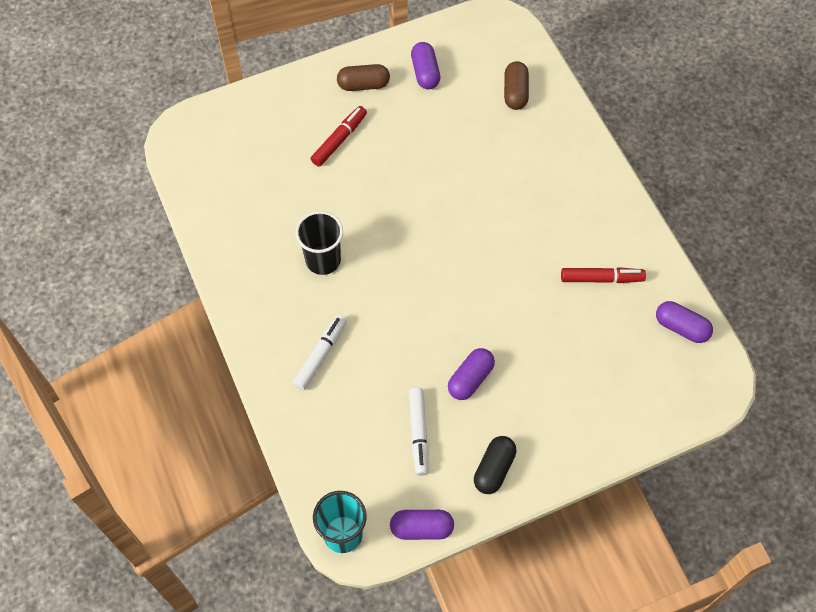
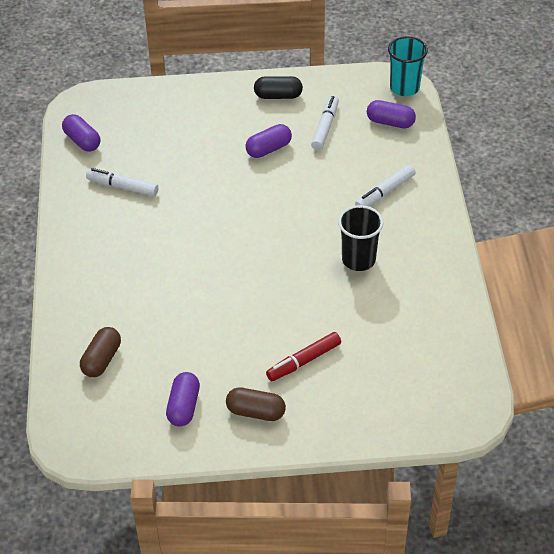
camera: 160 degrees left, 15 degrees down
(421, 528) = (346, 78): purple capsule -> purple capsule (390, 122)
(494, 469) = (278, 96): black capsule -> black capsule turned 45 degrees clockwise
(601, 279) = (123, 187): red marker -> white marker

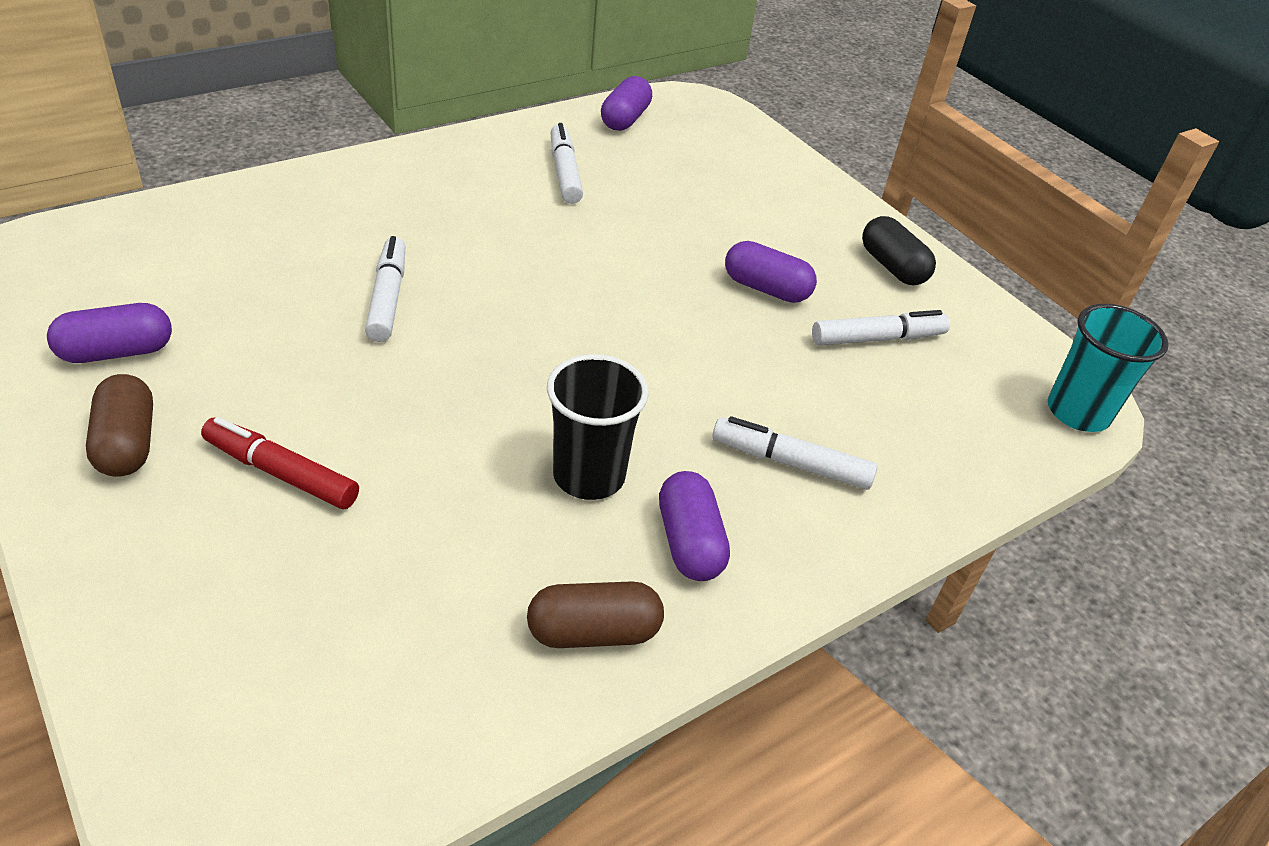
camera: 55 degrees right, 5 degrees down
(101, 360) = (196, 242): brown capsule -> brown capsule (593, 632)
(196, 293) = (388, 298): none -> white marker
(390, 122) = (972, 418): purple capsule -> purple capsule (689, 542)

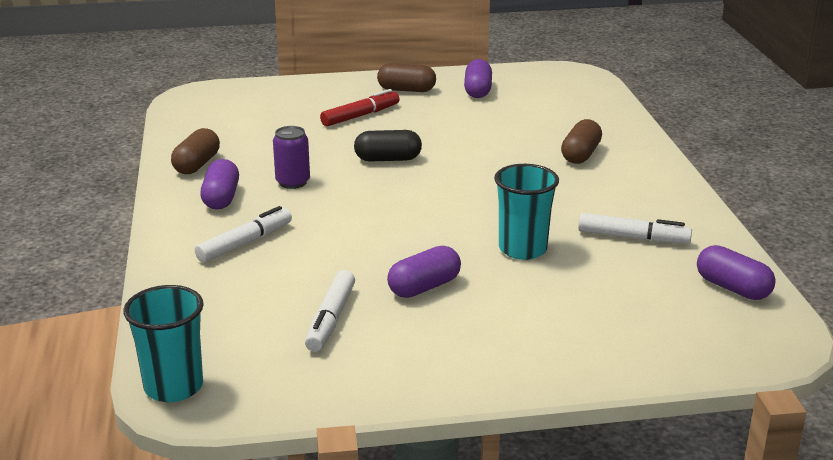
camera: 120 degrees right, 15 degrees down
(359, 222) = (580, 155): none -> brown capsule
(388, 298) = (490, 153): white marker -> none
(589, 476) = (293, 182): black cup -> purple can
(638, 236) = (522, 249): none -> turquoise cup
(689, 542) = (221, 198): purple capsule -> purple capsule turned 75 degrees clockwise
(892, 267) = (418, 365): black capsule -> black capsule (388, 159)

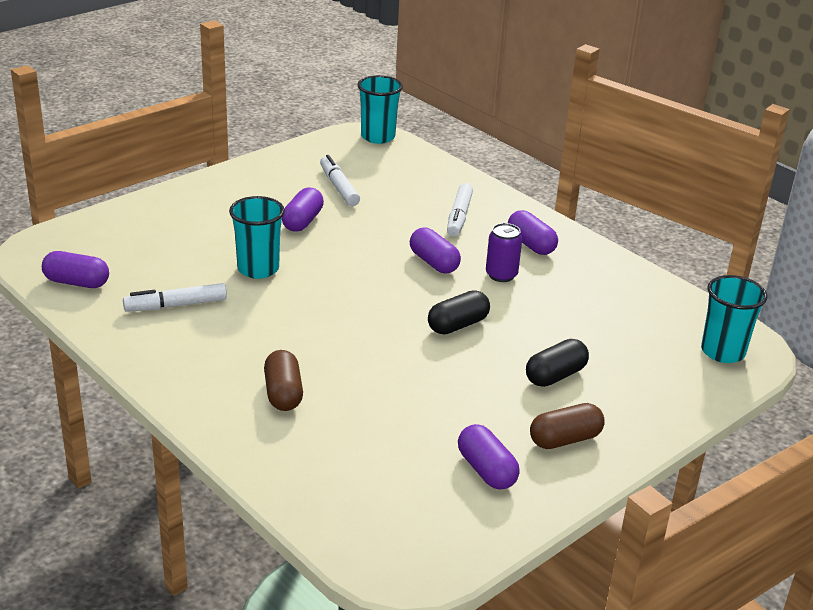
camera: 145 degrees right, 5 degrees up
(197, 165) = (599, 268): brown capsule -> none
(217, 98) = (722, 352): none -> turquoise cup
(339, 208) = (434, 262): none -> purple capsule
(360, 116) = (555, 376): red marker -> black capsule

